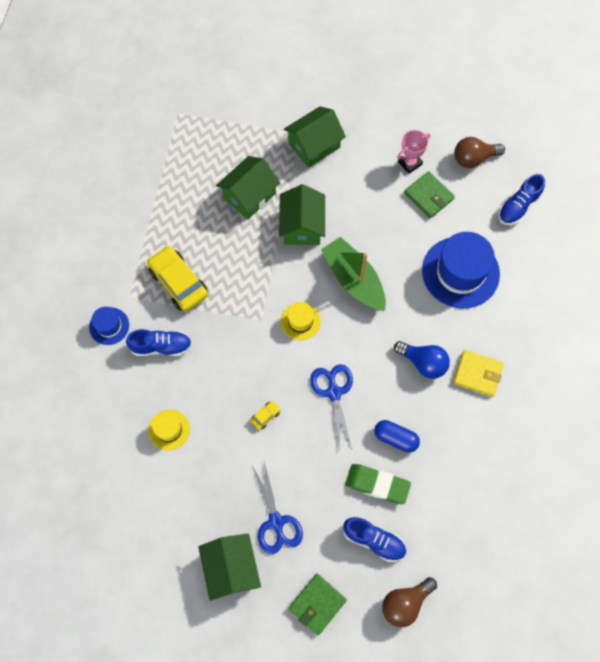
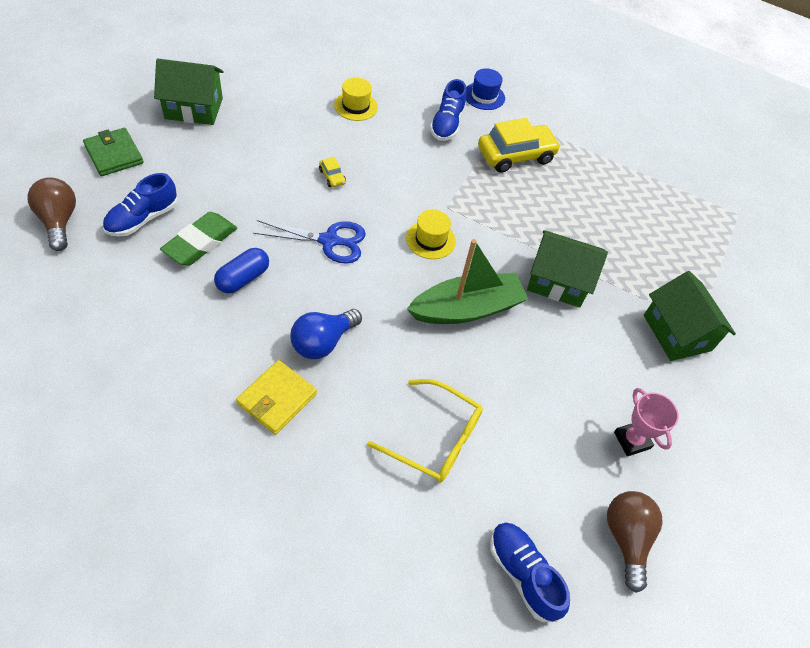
camera: 100 degrees right, 15 degrees down
(249, 196) = (612, 244): green house -> none
(276, 522) = (216, 151): blue scissors -> none
(428, 196) = (570, 444): green wallet -> none
(460, 272) = (435, 438): blue hat -> yellow glasses

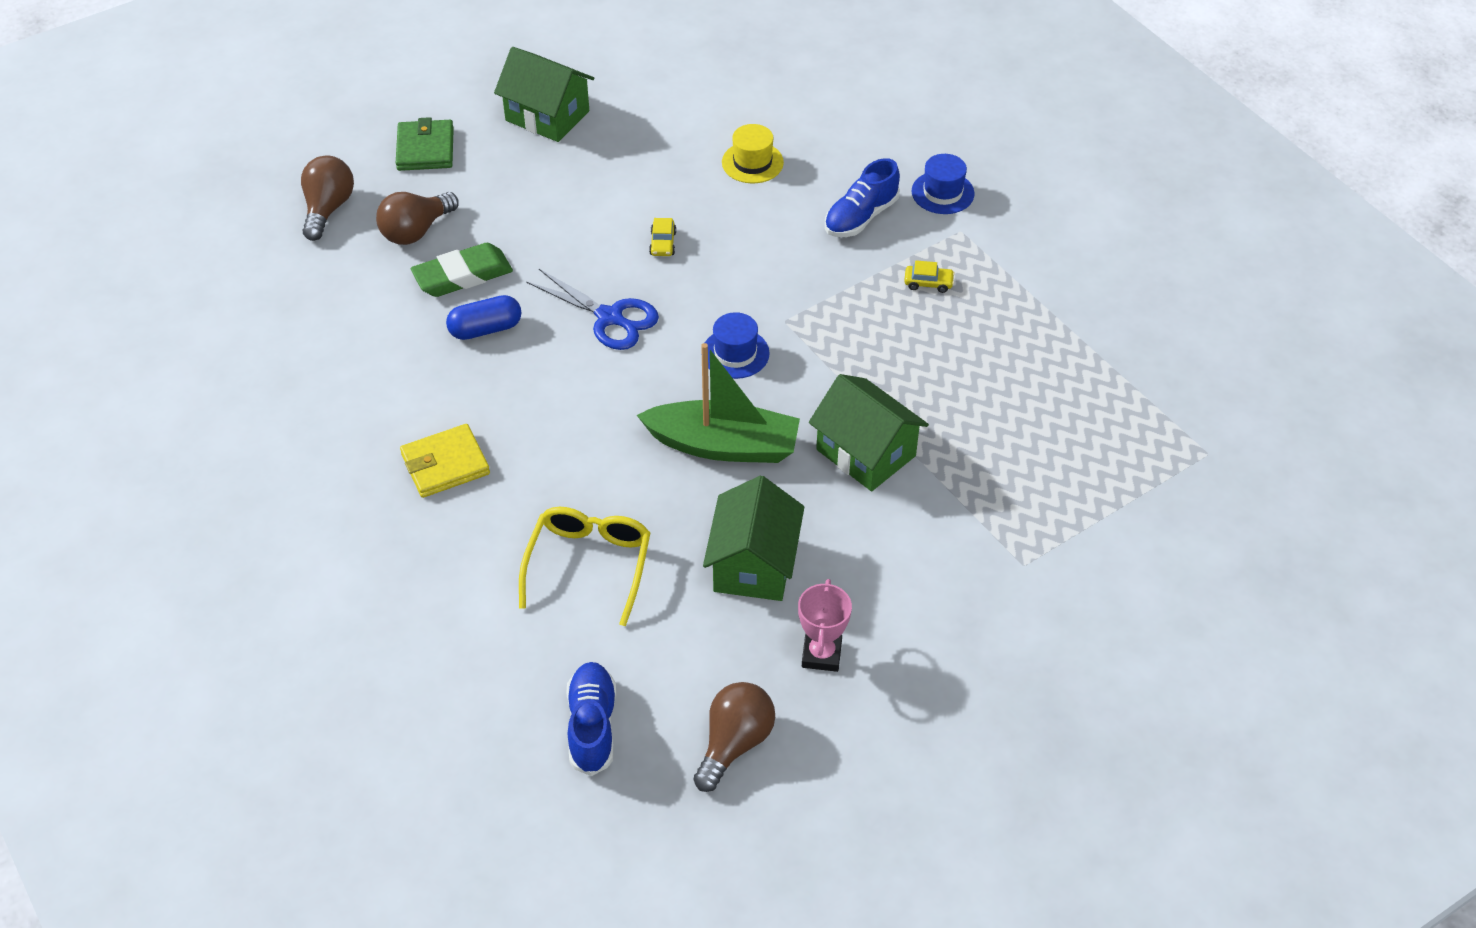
camera: 35 degrees right, 5 degrees down
(143, 219) = (416, 231): blue shoe -> brown light bulb
(323, 342) = (530, 424): blue light bulb -> none
(430, 240) = (735, 353): yellow hat -> blue hat
(435, 438) = (589, 565): yellow glasses -> yellow glasses turned 135 degrees counterclockwise
(515, 155) = (928, 283): yellow car -> yellow car, size x0.43
(677, 333) = (982, 564): green house -> green house (754, 564)

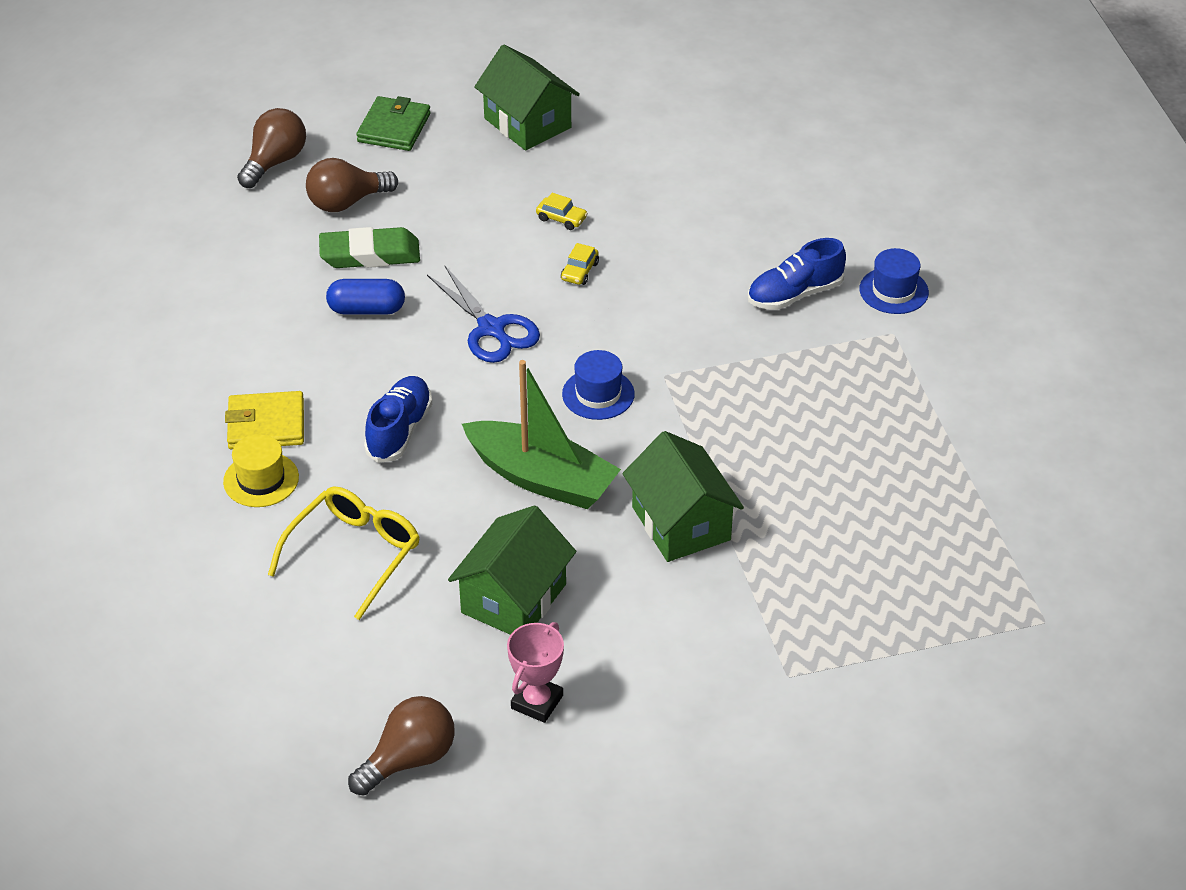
camera: 20 degrees right, 5 degrees down
(592, 726) = (282, 703): blue shoe -> blue shoe (399, 430)
(752, 162) = (710, 215): yellow hat -> yellow hat (261, 479)
(928, 283) = (832, 376): yellow car -> yellow car (561, 219)

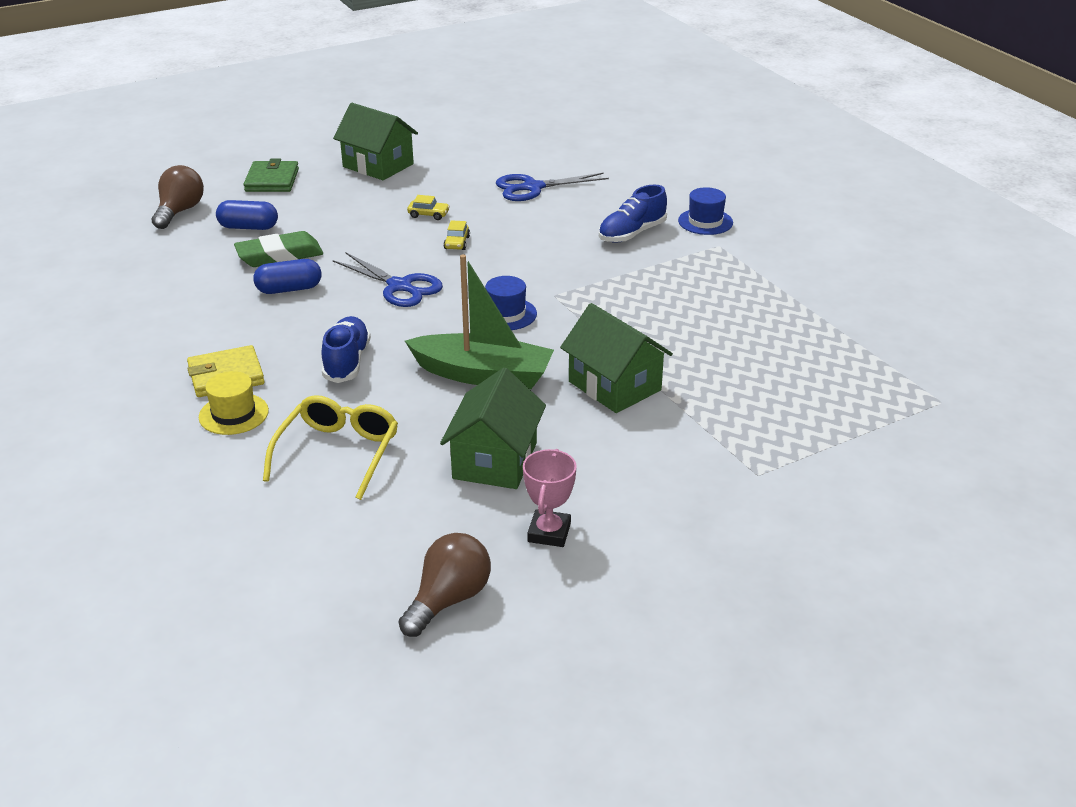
camera: 15 degrees left, 10 degrees down
(346, 202) = (248, 227): brown light bulb -> blue capsule
(703, 195) = (532, 188): none -> blue scissors

